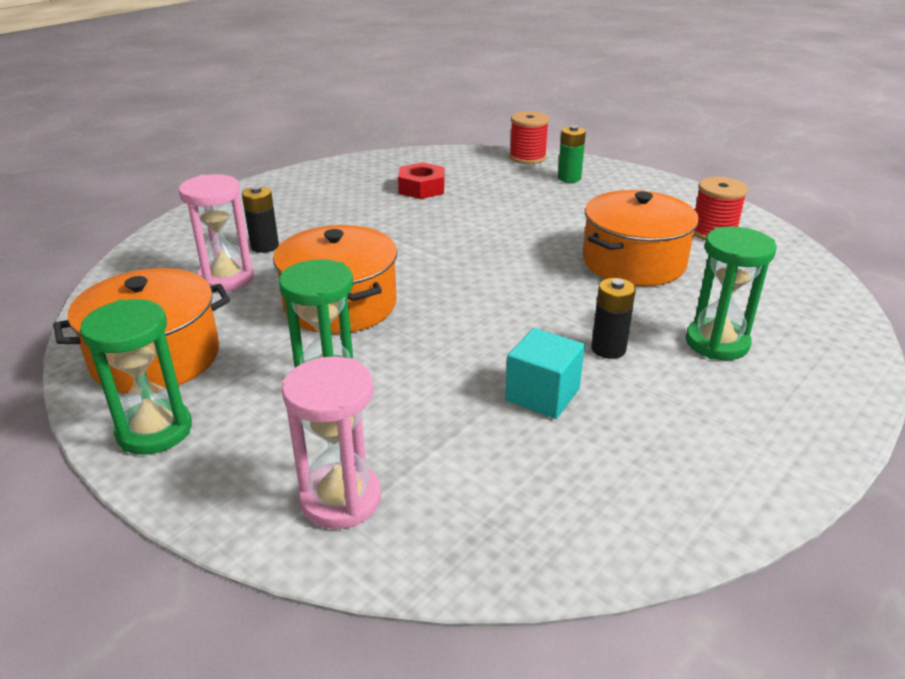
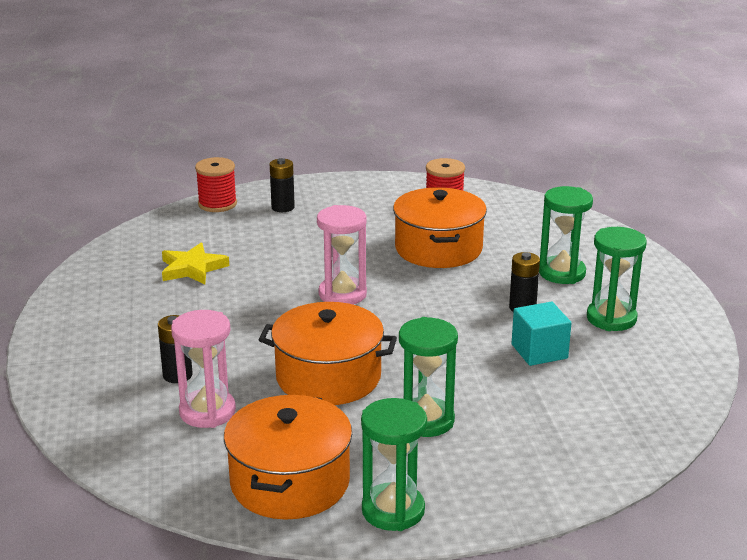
camera: 50 degrees left, 5 degrees down
(341, 499) = (555, 461): pink hourglass -> pink hourglass (342, 294)
(421, 188) = (192, 268): red nut -> yellow star
(569, 178) = (283, 207): green battery -> black battery
(684, 414) = (611, 318): none -> green hourglass

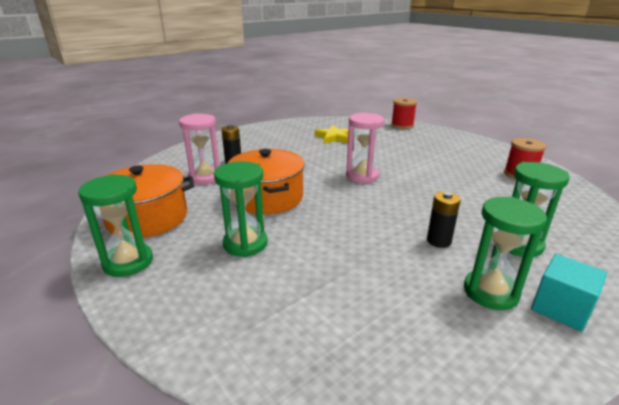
camera: 60 degrees right, 0 degrees up
(283, 207) = (426, 137): black battery -> none
(438, 248) = (463, 188): orange pot -> none
(539, 351) = (387, 267): turquoise cube -> turquoise cube (561, 308)

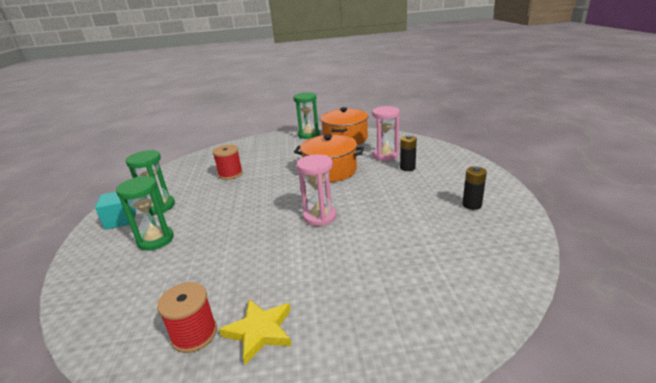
camera: 125 degrees right, 0 degrees up
(245, 244) = (288, 157): green hourglass -> none
(334, 137) = (438, 235): yellow star -> yellow star (260, 331)
(402, 125) = (462, 333): red spool -> red spool (230, 174)
(438, 241) = (206, 211): black battery -> black battery (472, 205)

